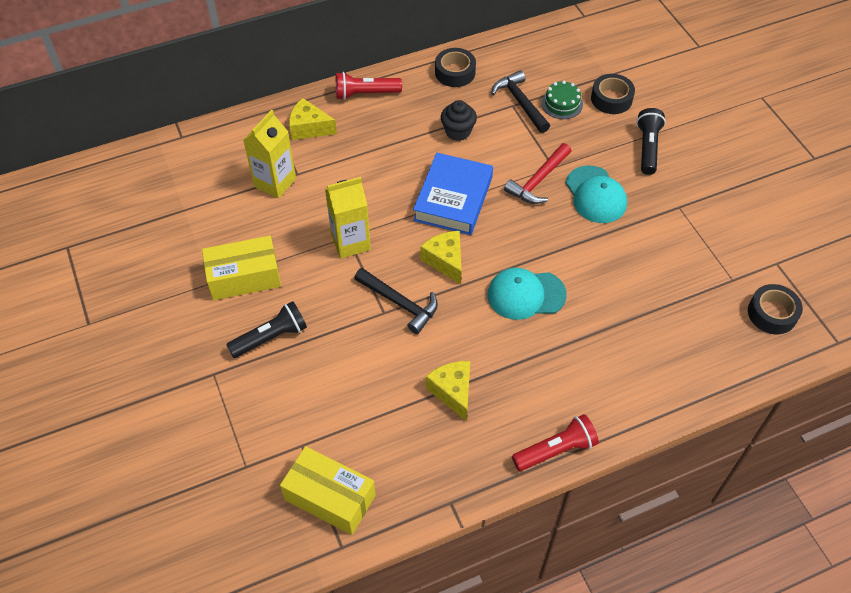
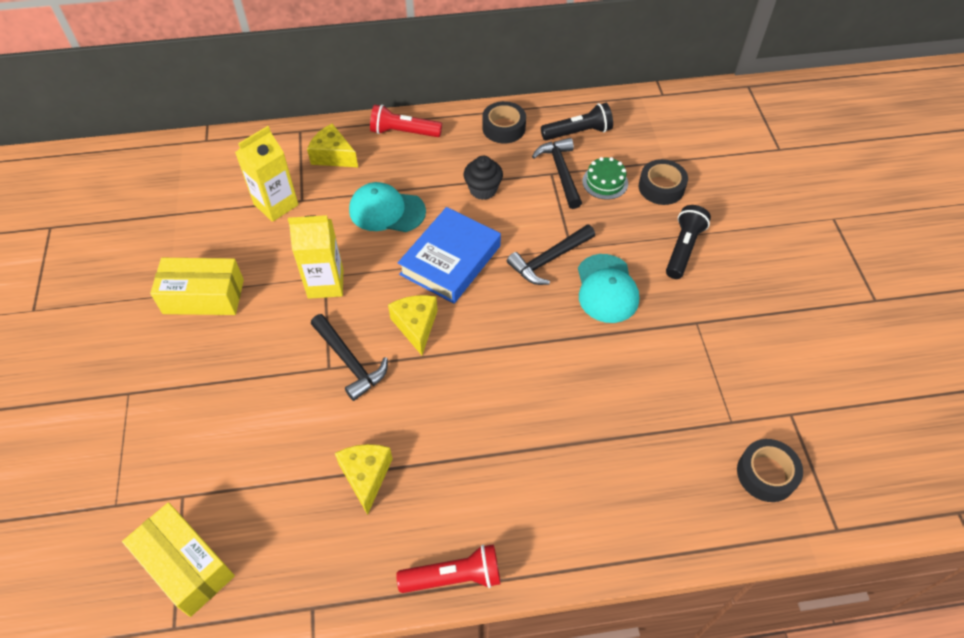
camera: 15 degrees right, 0 degrees up
(271, 337) = (202, 367): black flashlight -> black flashlight (578, 132)
(526, 295) = (488, 384): turquoise cap -> turquoise cap (386, 211)
(538, 181) = (549, 260): red hammer -> black hammer

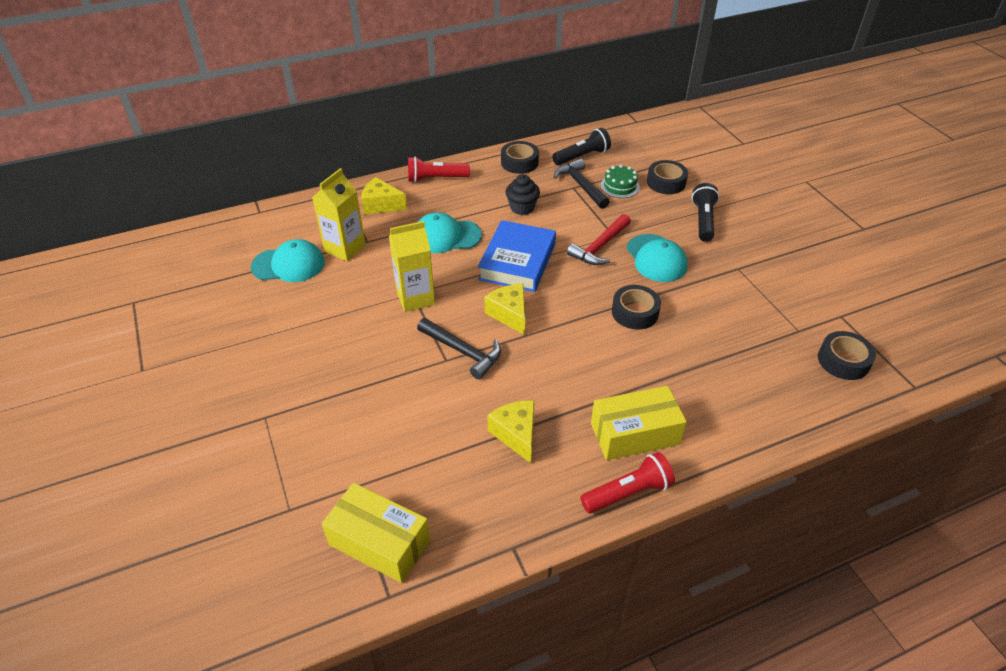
camera: 15 degrees left, 10 degrees down
(203, 296) = (307, 328): yellow box -> yellow box (634, 434)
(212, 213) = (288, 265): none -> turquoise cap
(549, 260) = (599, 247): black hammer -> red hammer
(553, 355) = (635, 312): none -> black tape

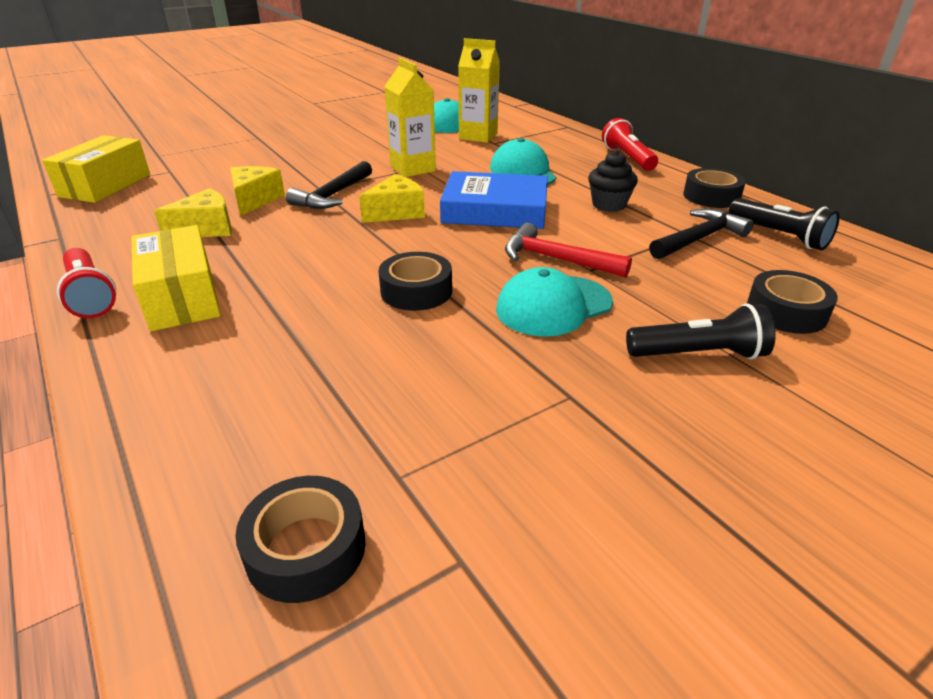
camera: 80 degrees right, 10 degrees down
(381, 205) = (557, 141): yellow cheese -> yellow cheese (255, 200)
(620, 186) = (728, 269): green cake -> none

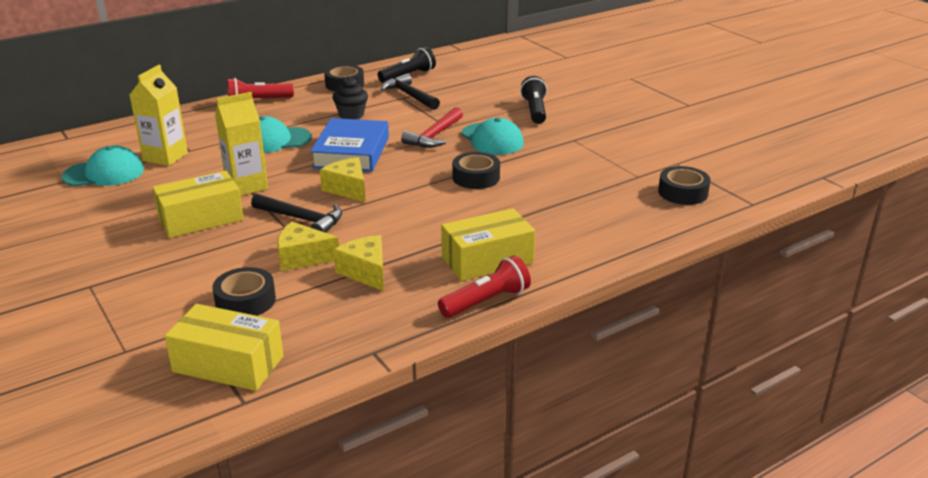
camera: 90 degrees left, 5 degrees down
(350, 158) = (201, 219): none -> yellow box
(786, 312) = (494, 88): black tape -> black tape (245, 301)

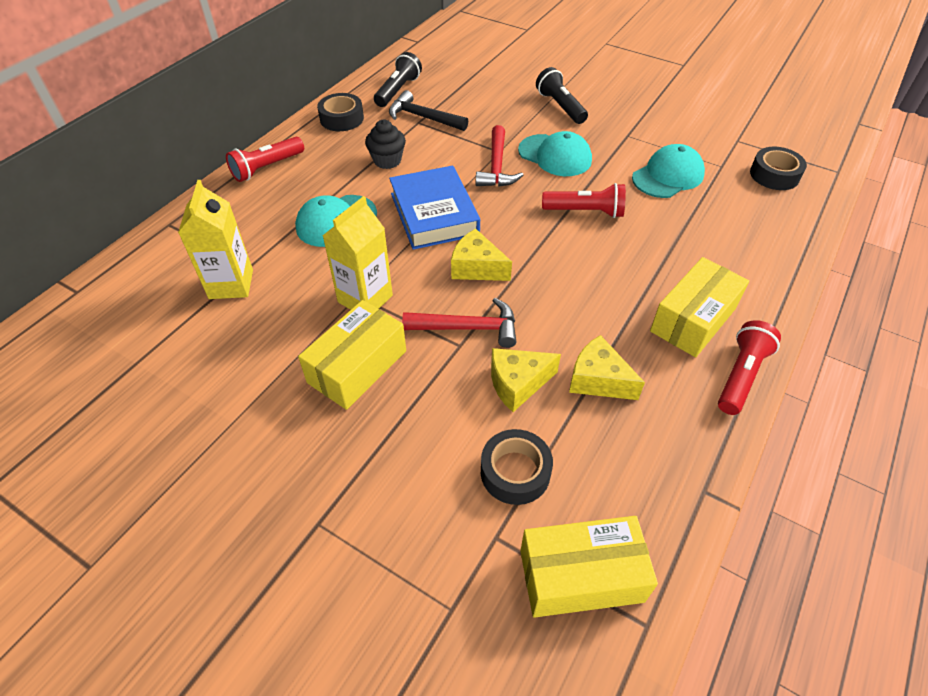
camera: 25 degrees left, 20 degrees up
(104, 173) = (176, 334): turquoise cap -> turquoise cap (668, 176)
(302, 219) = (468, 328): black hammer -> red hammer
(476, 177) = (585, 211): black tape -> red flashlight

